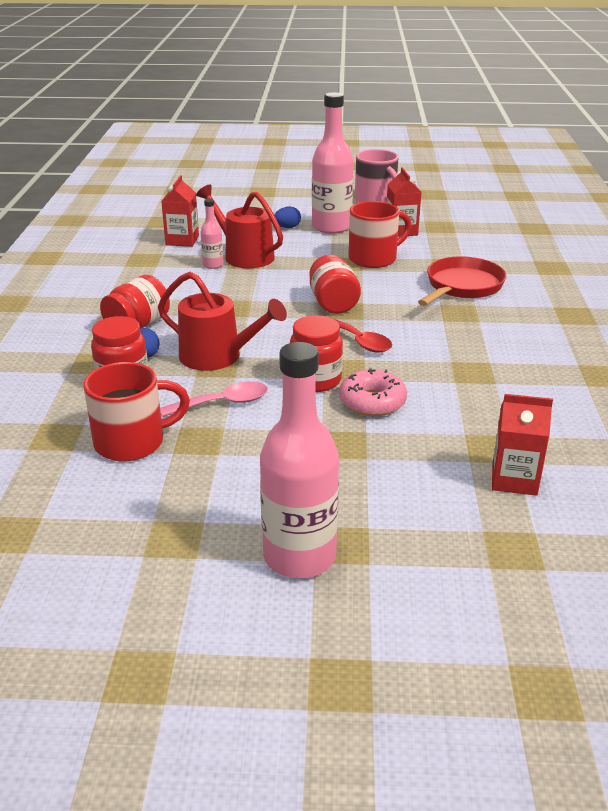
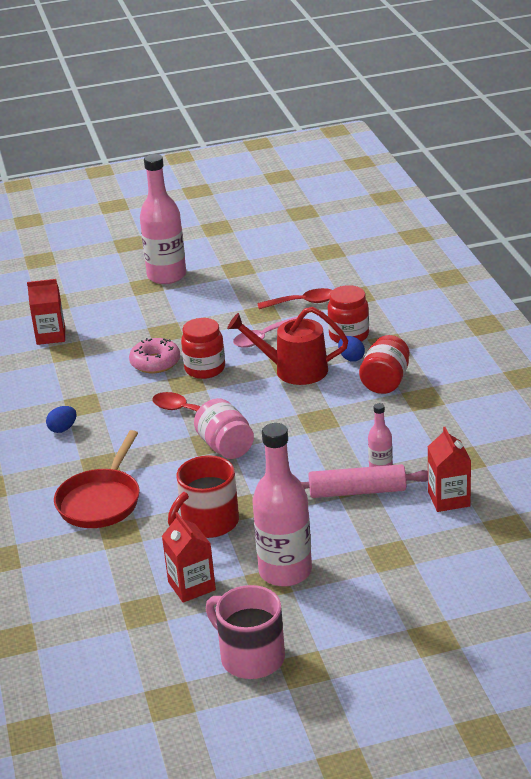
camera: 165 degrees right, 0 degrees up
(132, 442) = (303, 302): red mug -> red spoon
(244, 255) = (357, 491): red watering can -> pink rolling pin
(287, 227) = (341, 556): blue egg -> blue egg (63, 429)
(333, 303) = (225, 447): red jar -> pink jar

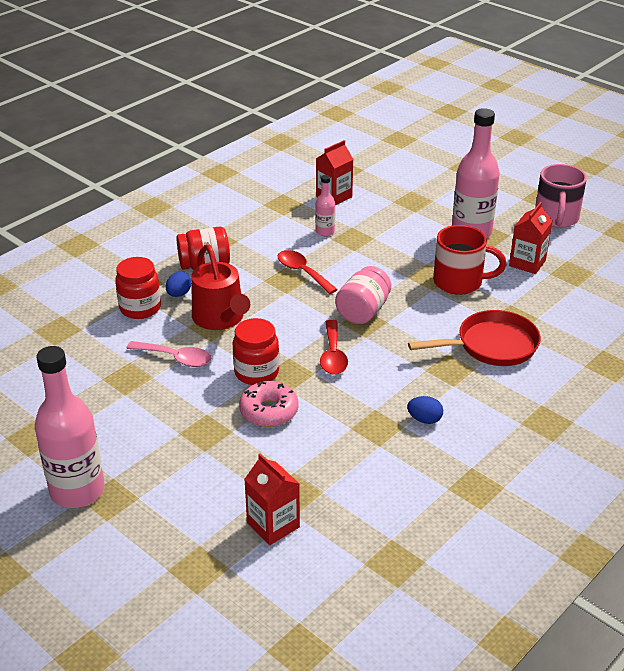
camera: 125 degrees left, 5 degrees up
(303, 302) = (90, 358): red spoon -> red spoon (302, 272)
(357, 491) = (360, 233): pink rolling pin -> none

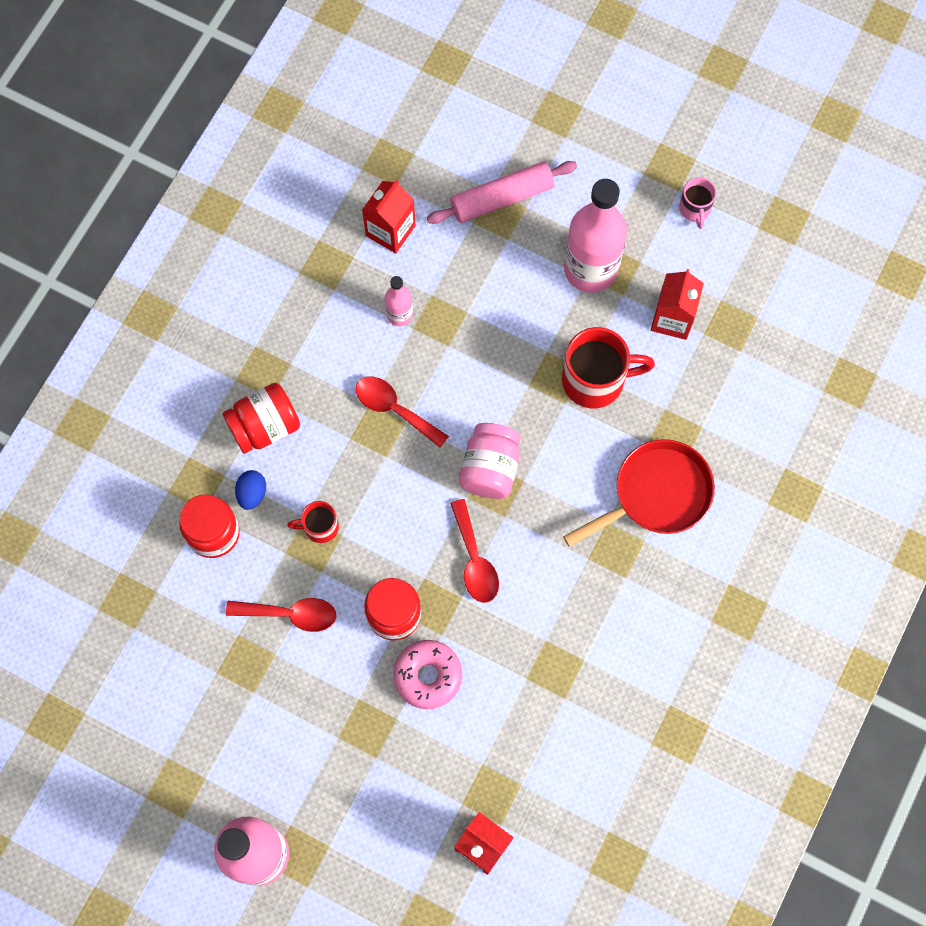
camera: 15 degrees left, 35 degrees up
(176, 358) = (290, 614): pink spoon -> red spoon
(220, 318) = (319, 527): red watering can -> red mug
(417, 194) = (502, 198): none -> pink rolling pin
(424, 419) = (604, 643): blue egg -> none
(556, 218) = (695, 209): pink mug -> pink mug, size x0.54

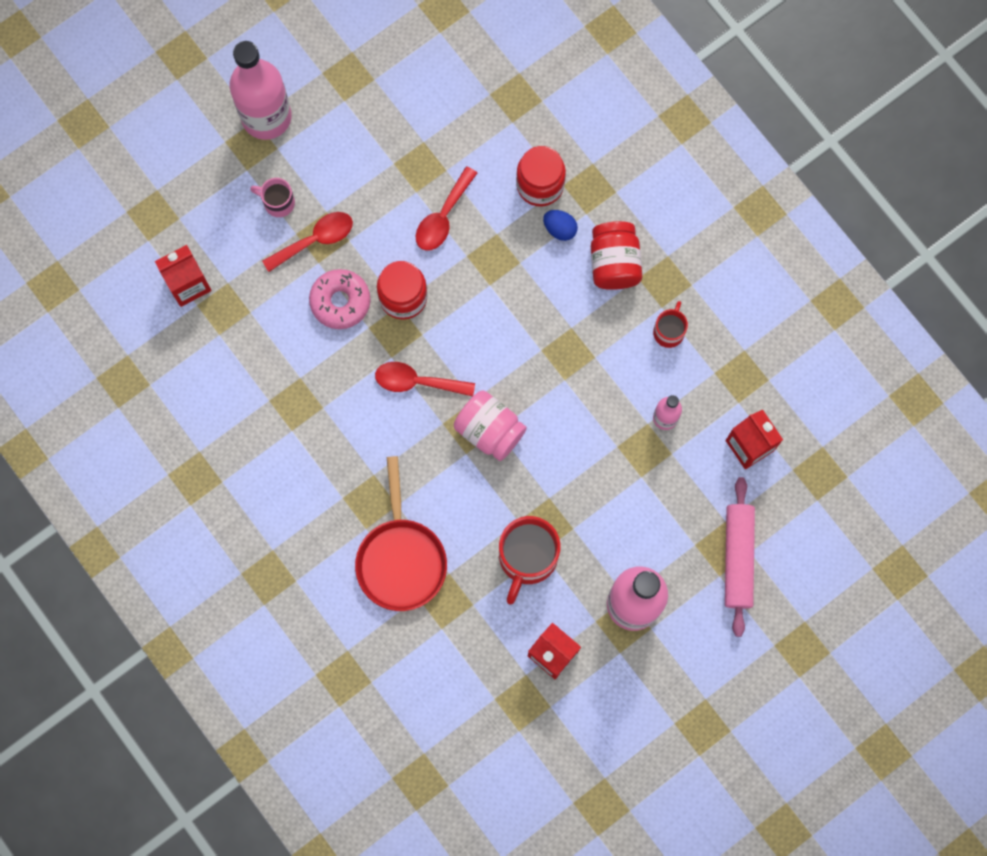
camera: 115 degrees right, 5 degrees up
(319, 527) = (505, 270): red mug -> red mug (669, 331)
(394, 409) = (580, 375): red spoon -> red spoon (315, 240)
(695, 209) = (649, 729): pink mug -> pink mug (278, 202)

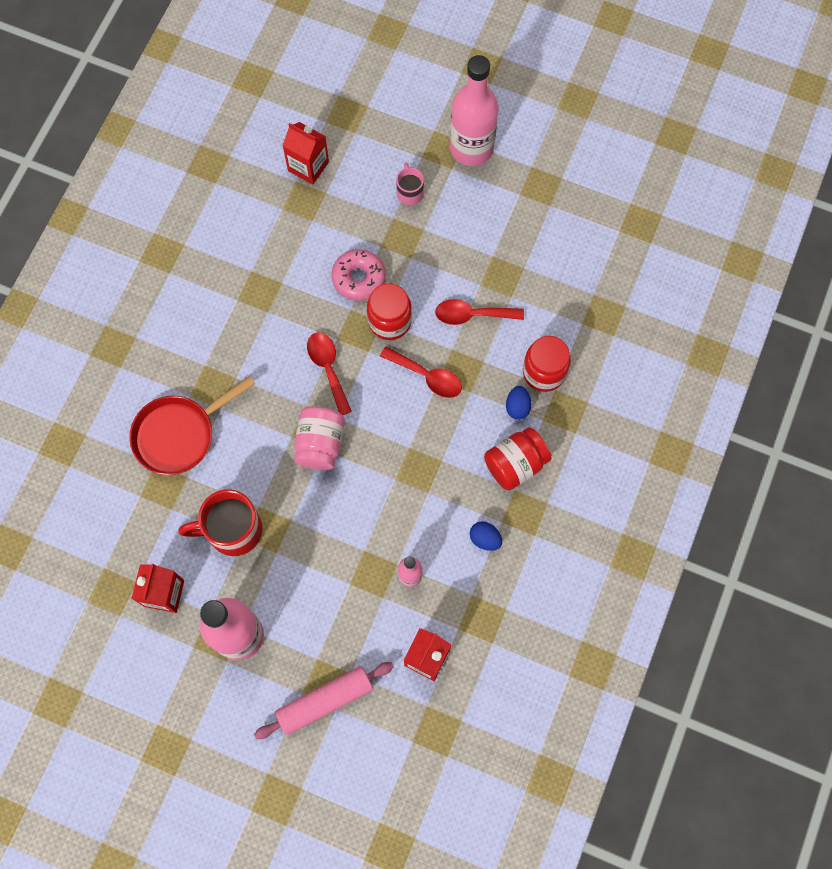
camera: 60 degrees right, 5 degrees down
(315, 240) = (396, 234): red spoon -> red spoon (427, 376)
(669, 331) = (485, 539): red mug -> blue egg

